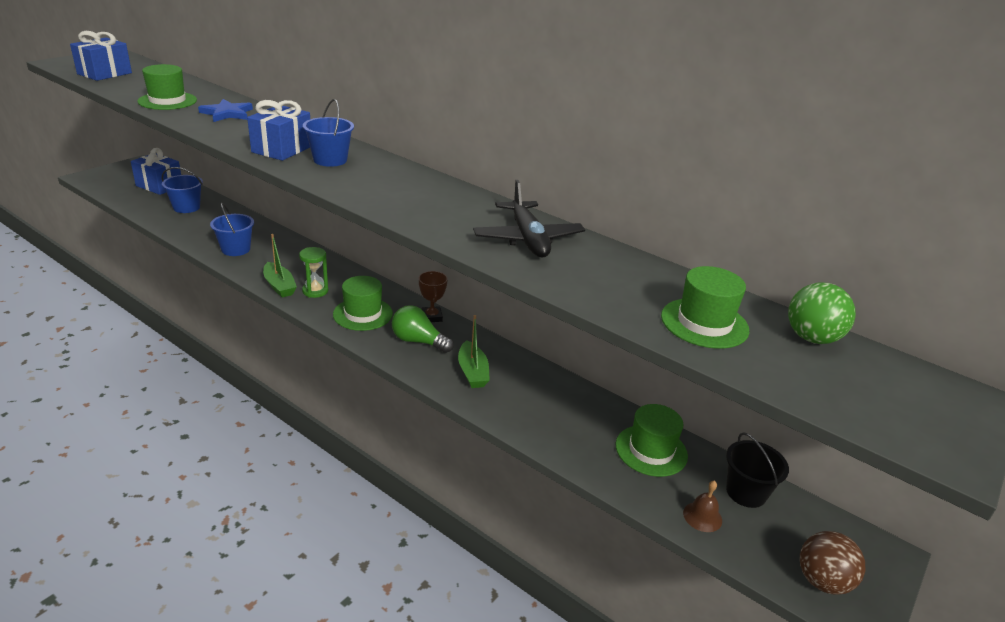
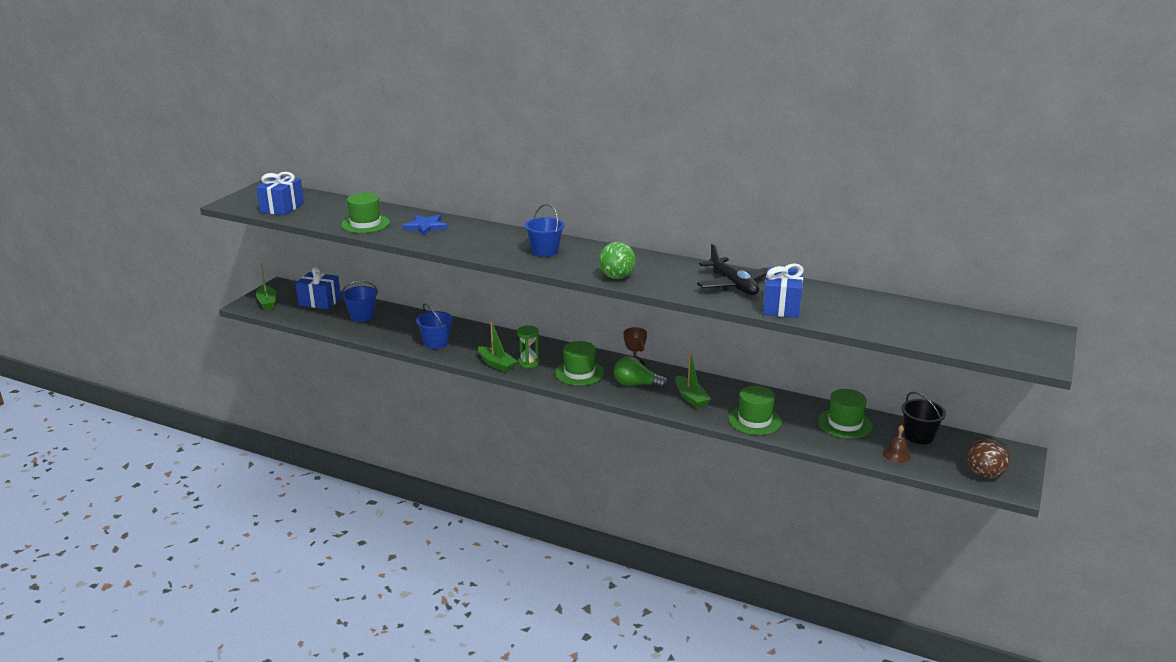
camera: 10 degrees left, 5 degrees down
(109, 178) = (267, 302): none -> green boat
(282, 149) = (500, 249): blue gift -> blue gift (781, 307)
(704, 323) = (877, 317): green hat -> green hat (754, 420)
(811, 338) = (946, 315): green ball -> green ball (617, 277)

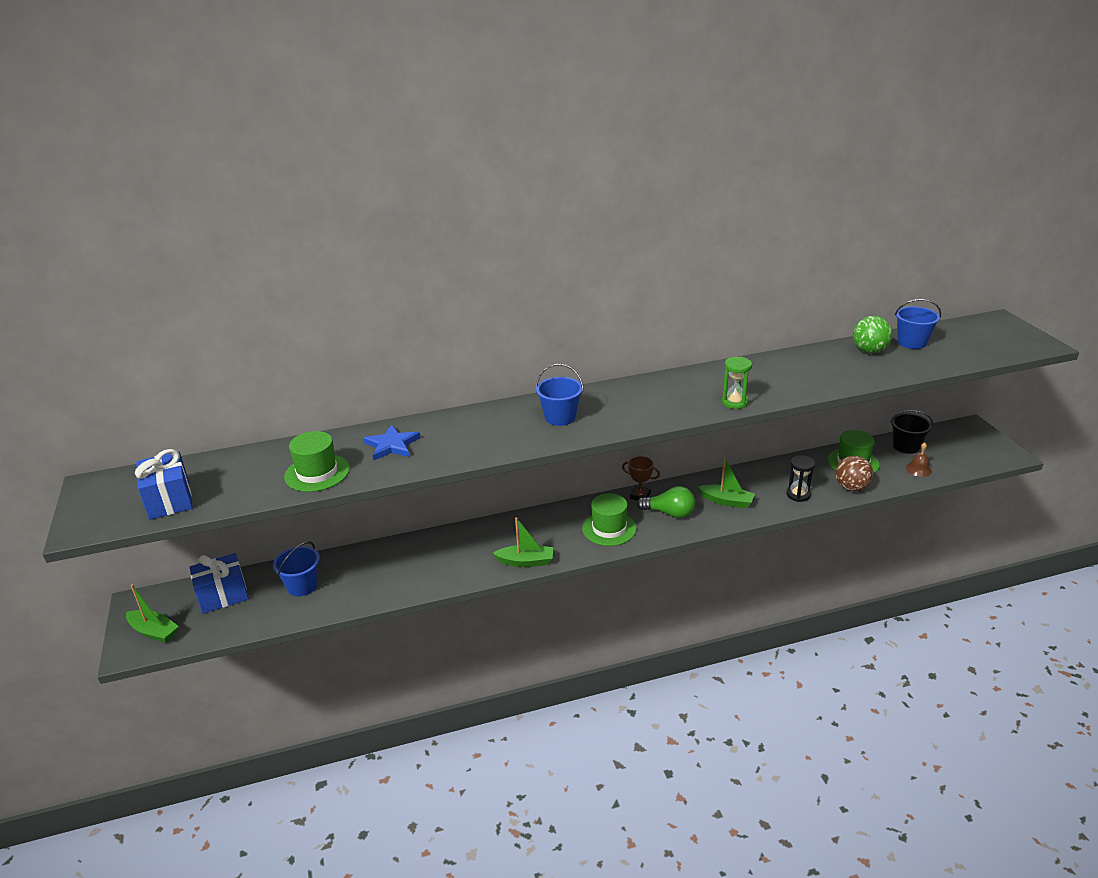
camera: 40 degrees left, 5 degrees up
(436, 343) = (431, 572): blue bucket -> blue bucket (912, 342)
(528, 363) = (551, 543): green hourglass -> green hourglass (735, 402)
(617, 277) = (669, 413): green ball -> green ball (869, 351)
(636, 384) = (669, 513): green light bulb -> green light bulb turned 135 degrees counterclockwise
(733, 285) = (763, 377): black plane -> none
(754, 420) = (798, 495): green hat -> black hourglass
(781, 307) = (831, 380): blue gift -> none
(984, 474) = (982, 454): brown ball -> brown ball (851, 488)

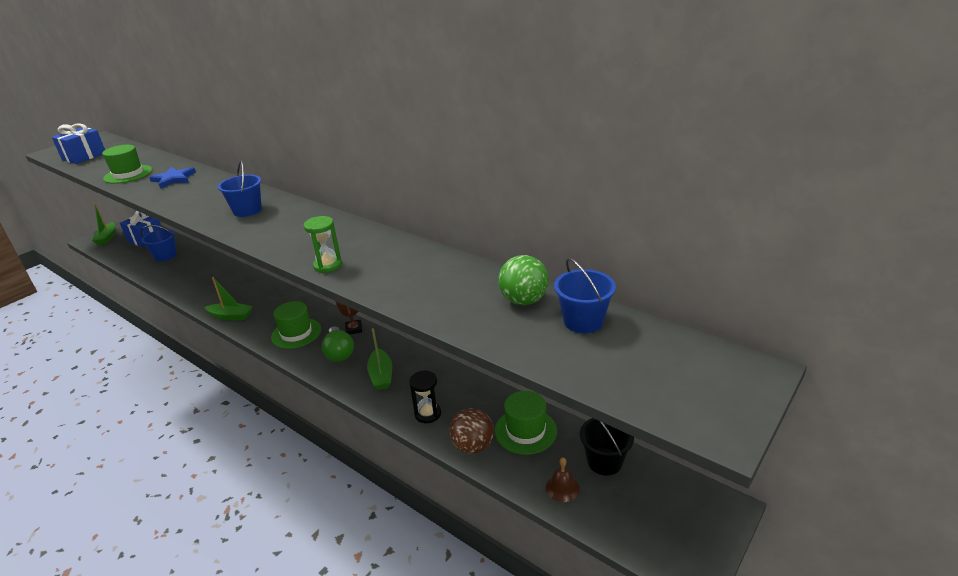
camera: 55 degrees right, 0 degrees up
(526, 561) = (231, 316): green boat -> green boat turned 45 degrees counterclockwise

